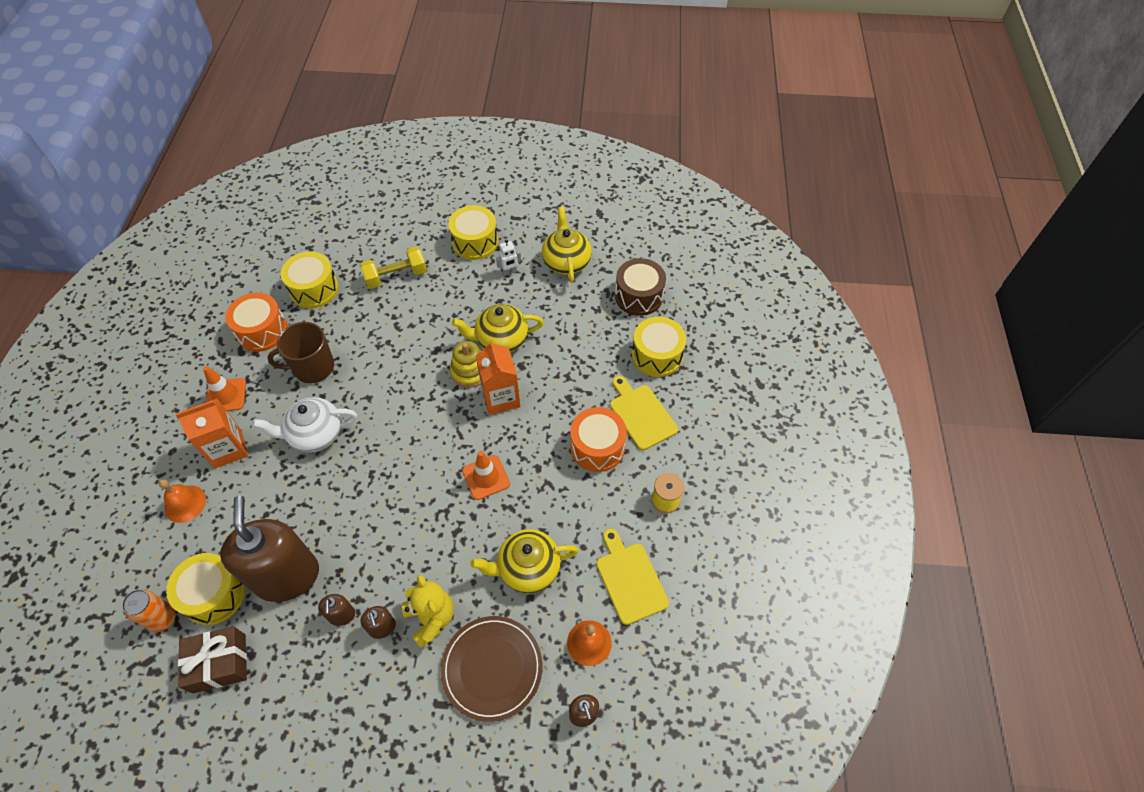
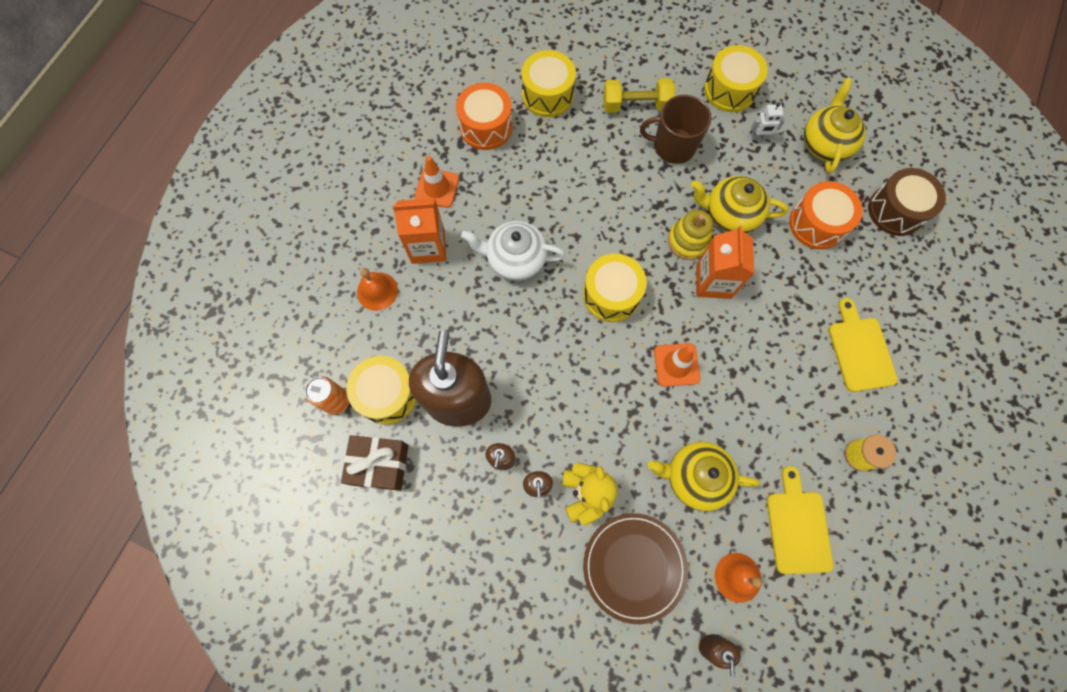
camera: 20 degrees right, 15 degrees up
(313, 367) = (528, 184): brown mug -> brown mug (673, 146)
(597, 447) = (802, 371): orange drum -> orange drum (817, 224)
(657, 355) = (896, 288): yellow drum -> yellow drum (611, 294)

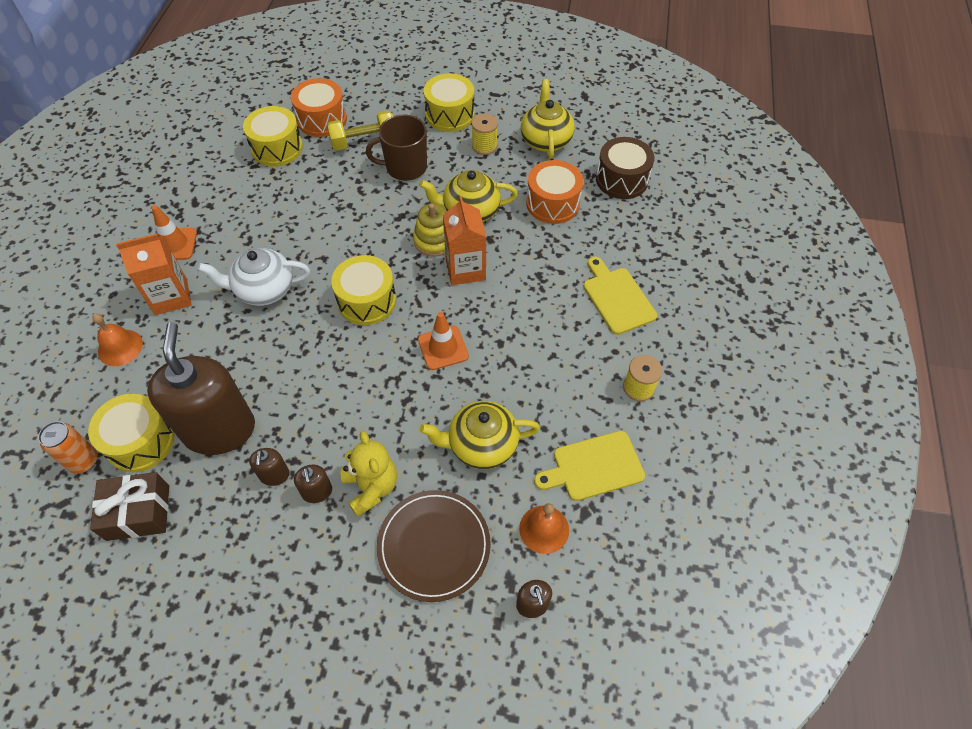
camera: 15 degrees left, 15 degrees down
(486, 127) = (219, 184): orange drum -> orange drum (322, 119)
(759, 137) = (484, 146): white robot -> yellow spool
(798, 527) = (594, 467): yellow cutting board -> yellow cutting board turned 90 degrees counterclockwise

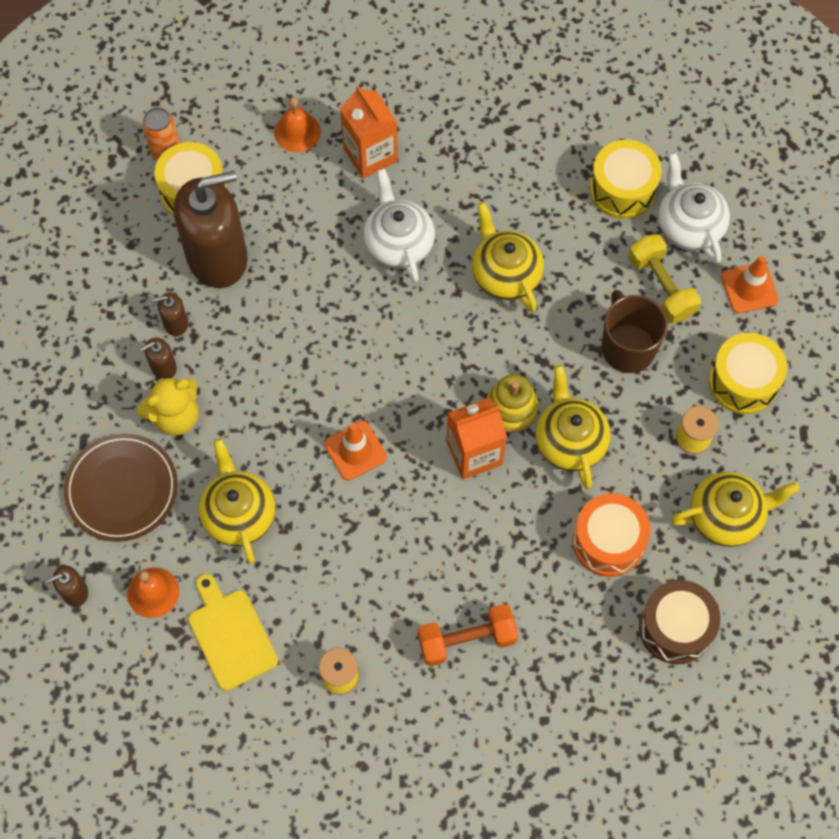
camera: 80 degrees right, 10 degrees up
(138, 512) = (121, 217): brown gift -> none
(174, 244) = (443, 132): orange traffic cone -> orange traffic cone (749, 288)
(320, 226) = (505, 274): none -> yellow teapot
(322, 119) = (688, 226): orange drum -> white teapot
(367, 301) = (405, 354): yellow drum -> none
(617, 298) = (466, 640): yellow cutting board -> orange dumbbell

